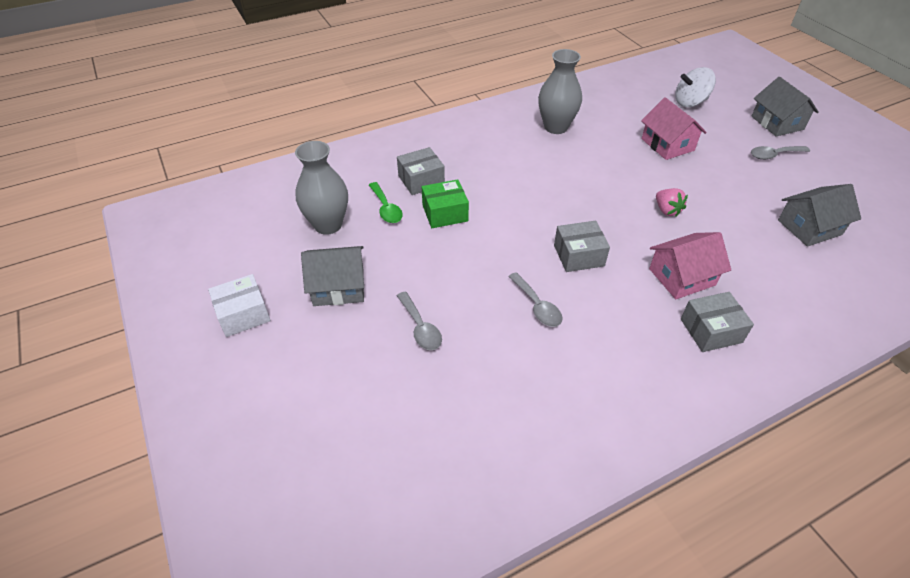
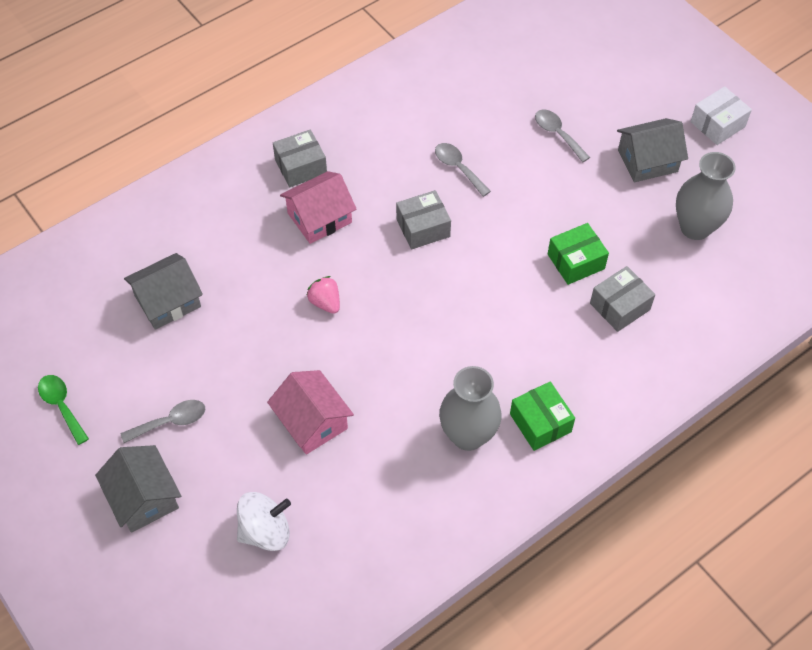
camera: 170 degrees right, 10 degrees up
(386, 208) = (643, 258): green spoon -> green spoon (62, 406)
(504, 127) = (540, 423): none -> green box

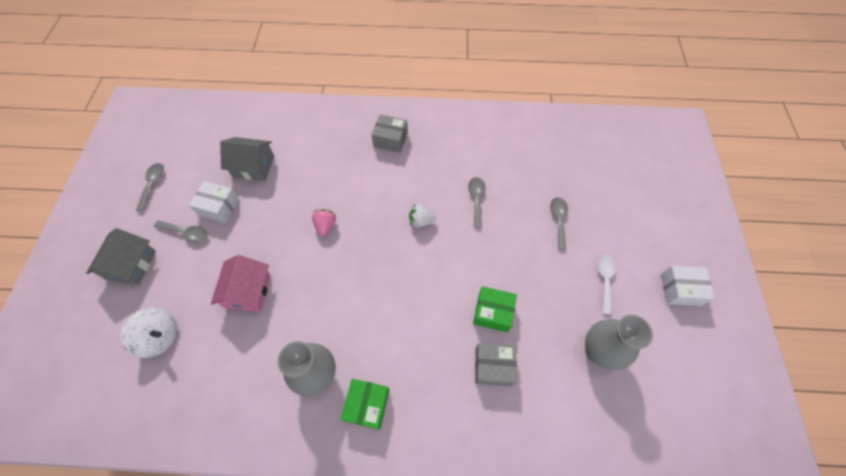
camera: 40 degrees right, 5 degrees up
(62, 406) = (153, 184): green spoon -> grey spoon
(178, 370) = (219, 207): none -> white box
(319, 218) = (371, 175): pink house -> none
(423, 228) = (421, 221): grey box -> white strawberry
(647, 161) = (604, 279): grey house -> white spoon

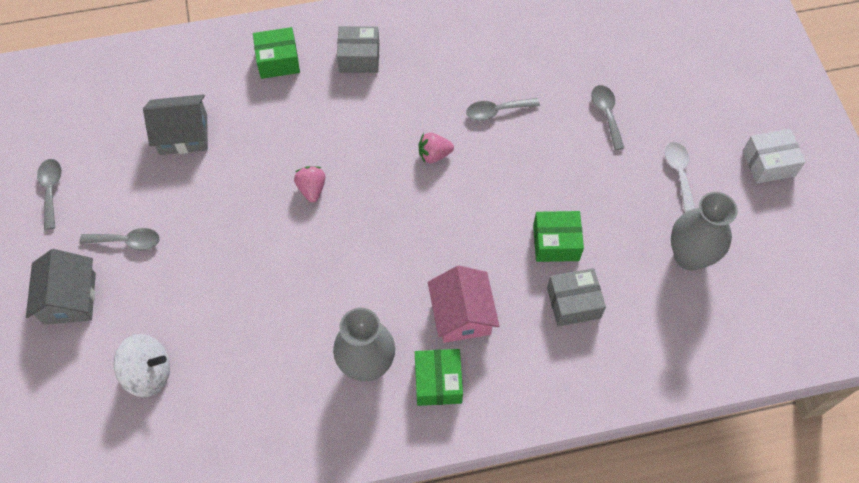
camera: 15 degrees left, 0 degrees up
(219, 207) = (158, 198): white box -> none
(248, 291) = (241, 292): pink house -> pink house (462, 314)
(335, 130) = (278, 61): none -> green box
(421, 221) = (434, 155): white strawberry -> pink strawberry
(476, 199) = (496, 111): grey spoon -> grey spoon turned 90 degrees counterclockwise

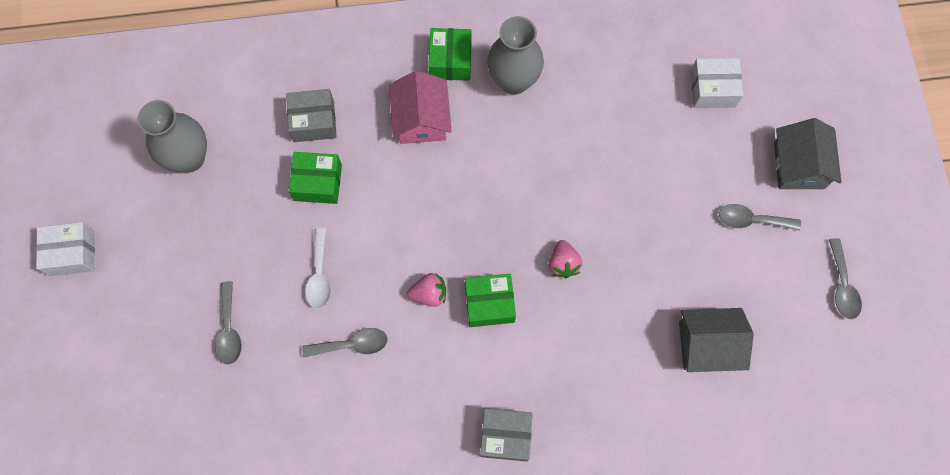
camera: 175 degrees left, 10 degrees up
(149, 373) = (712, 89): white spinning top -> white box
(278, 61) = (603, 439): green box -> green box (489, 303)
(678, 172) = (171, 250): white spoon -> white spoon (319, 275)

